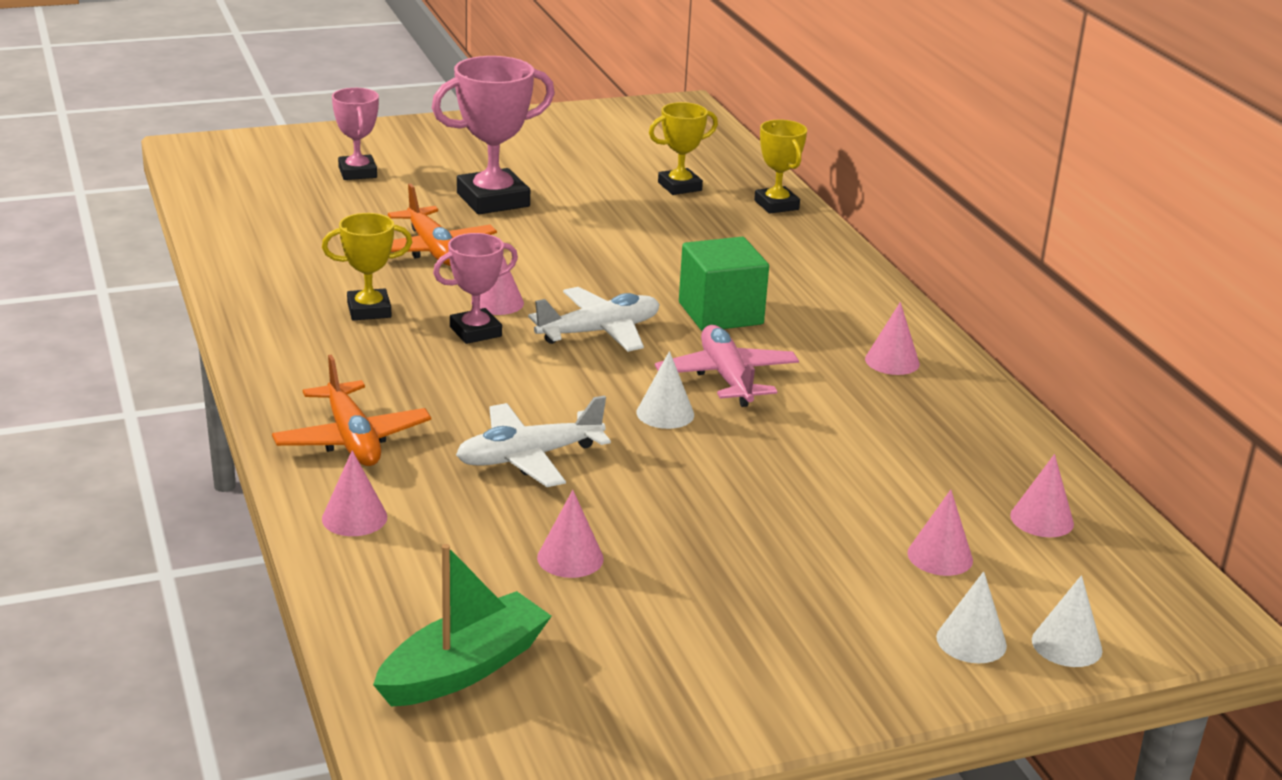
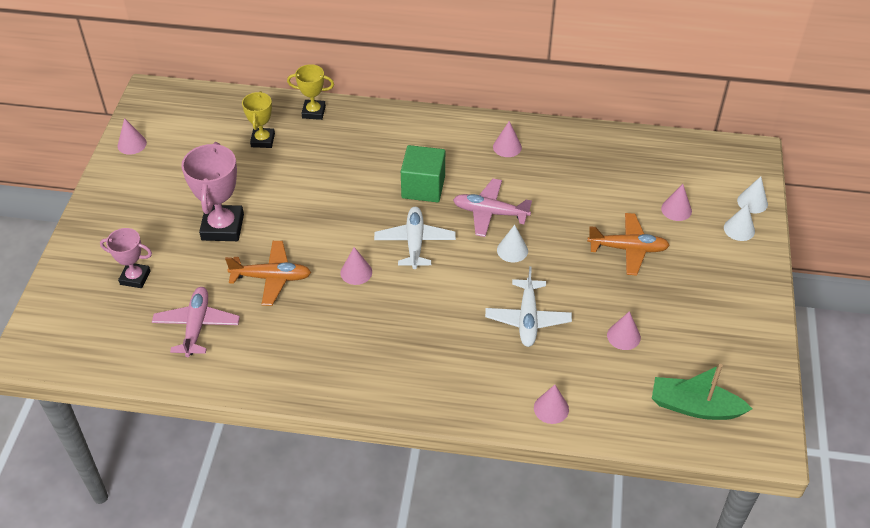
camera: 60 degrees left, 20 degrees up
(308, 225) = (197, 326): none -> pink plane
(352, 439) = (473, 385): orange plane -> orange plane (628, 249)
(369, 310) = (331, 332): yellow trophy -> none
(463, 668) = (694, 407): green boat -> green boat turned 60 degrees counterclockwise
(475, 332) = (384, 293): pink trophy -> none
(1042, 519) = (663, 164): pink cone -> pink cone (132, 144)

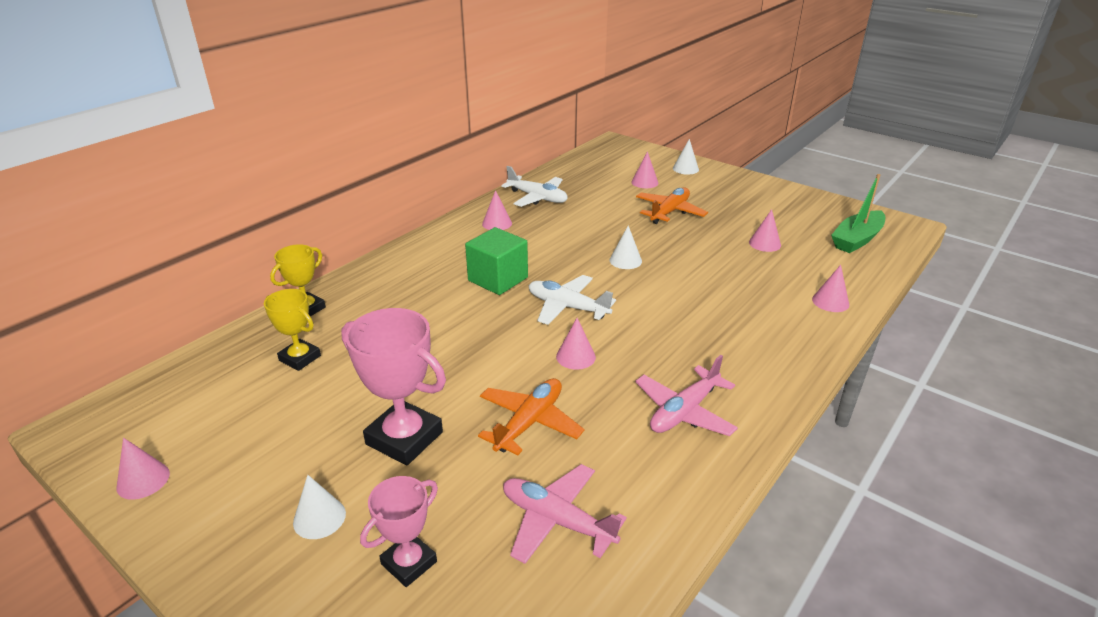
camera: 60 degrees left, 15 degrees down
(490, 213) = (569, 256): pink plane -> pink plane (684, 411)
(527, 319) = (715, 279): white plane -> white plane (537, 198)
(752, 202) = (663, 157): white cone -> white cone (319, 518)

